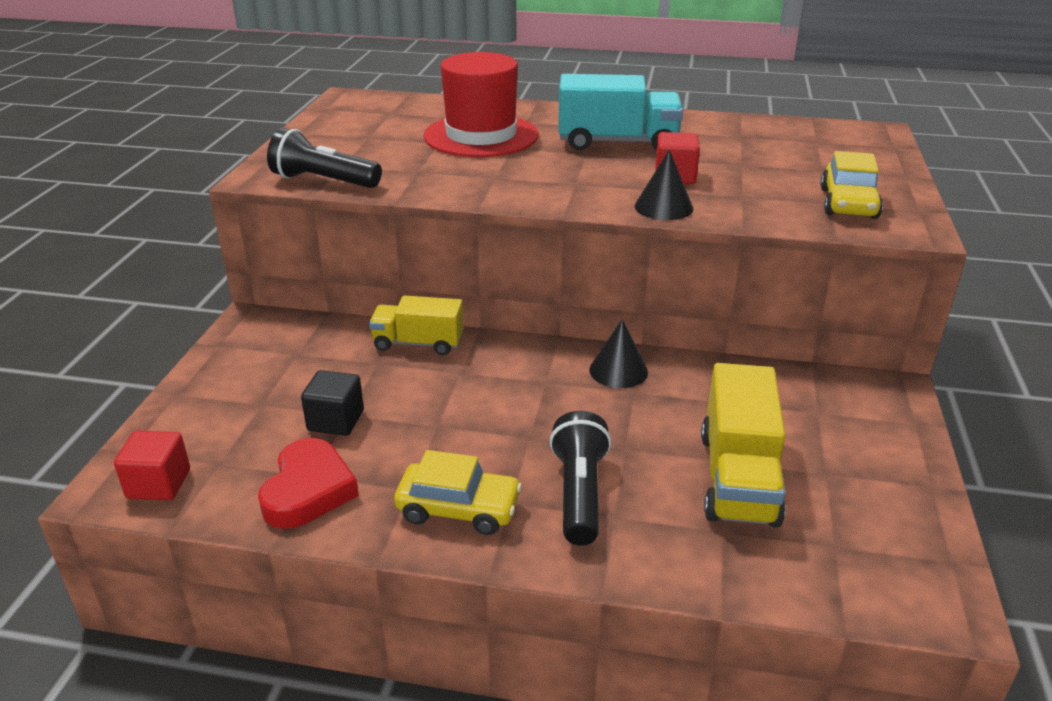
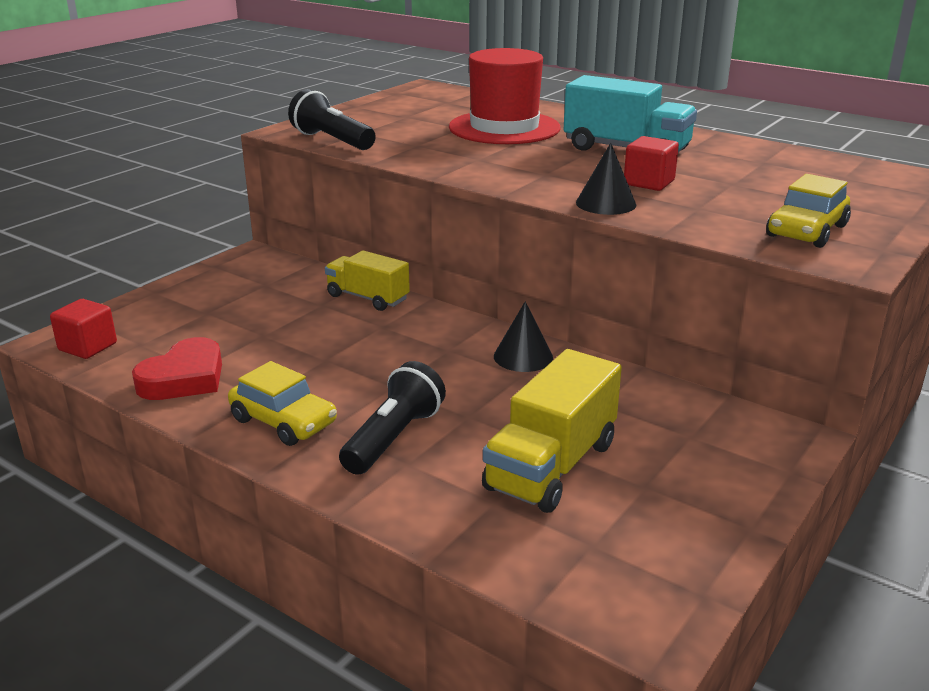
camera: 25 degrees right, 5 degrees down
(335, 421) = (250, 337): black cube -> none

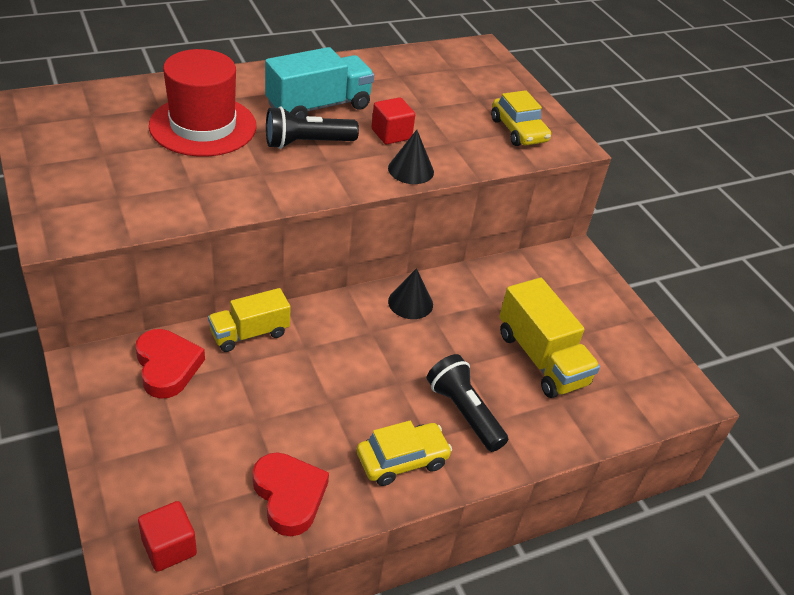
camera: 65 degrees left, 15 degrees up
(286, 281) = (167, 367): none -> red heart
(332, 141) = (122, 221): black flashlight -> black flashlight (307, 143)

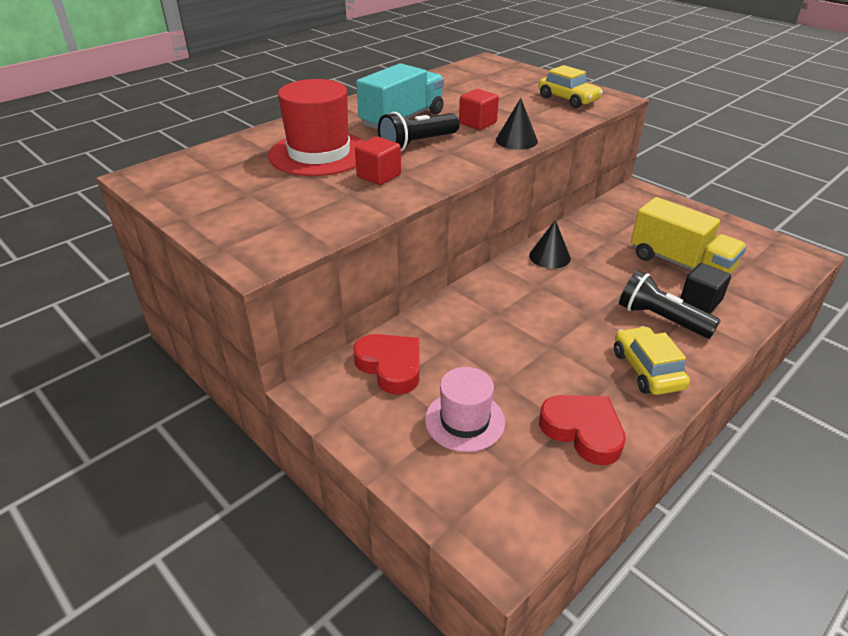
camera: 15 degrees left, 5 degrees down
(169, 547) = (516, 515): red cube -> red cube (379, 176)
(192, 445) = (464, 421): none -> pink hat
(249, 333) = (441, 318): yellow truck -> none
(402, 460) = (647, 370): yellow car -> yellow car turned 60 degrees counterclockwise
(524, 408) = (700, 301): none -> black cube

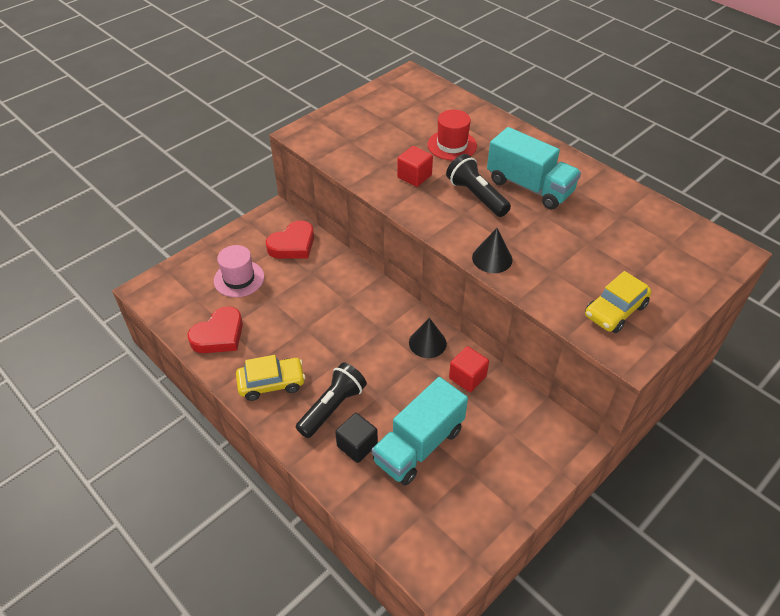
camera: 90 degrees right, 10 degrees up
(319, 153) = (452, 145): red hat -> red hat, size x0.62
(477, 123) = (530, 234): red cube -> red cube (467, 377)
(680, 264) = (419, 445): yellow truck -> turquoise truck

